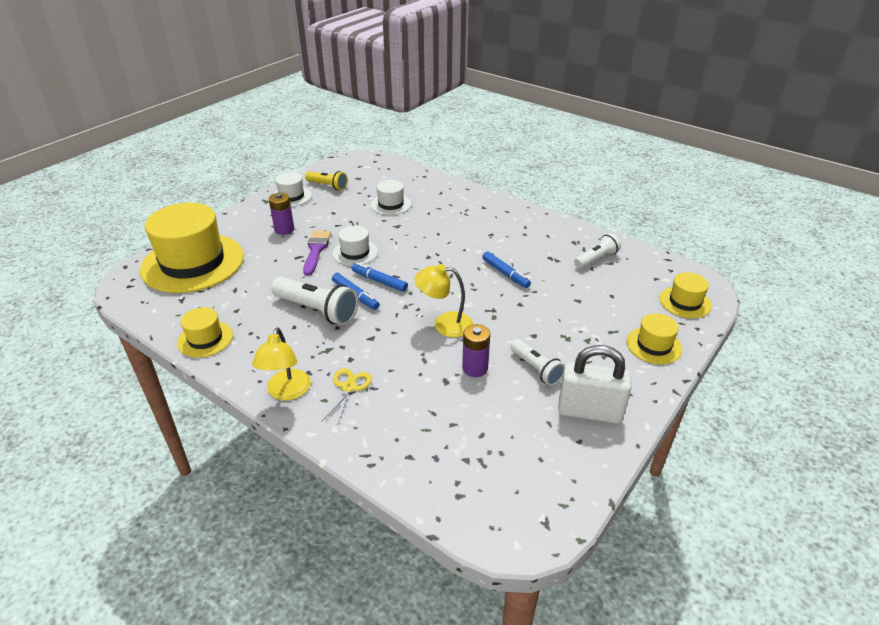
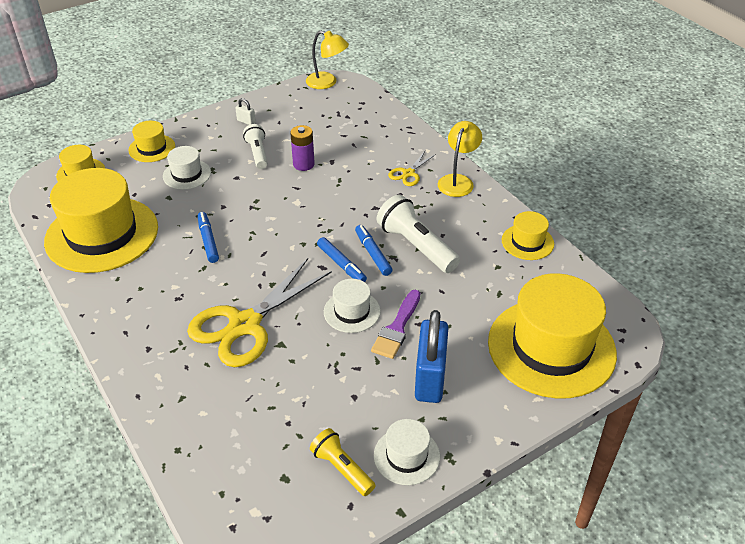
camera: 160 degrees left, 5 degrees up
(284, 229) = (430, 378): purple battery -> blue padlock
(391, 204) = (267, 391): white hat -> white hat (187, 174)
(429, 230) = (245, 325): none -> yellow scissors
(444, 324) = (304, 204): yellow lamp -> yellow lamp (327, 83)
(589, 411) = (246, 121): white padlock -> white padlock, size x0.41
(596, 259) = (102, 234): white flashlight -> yellow hat

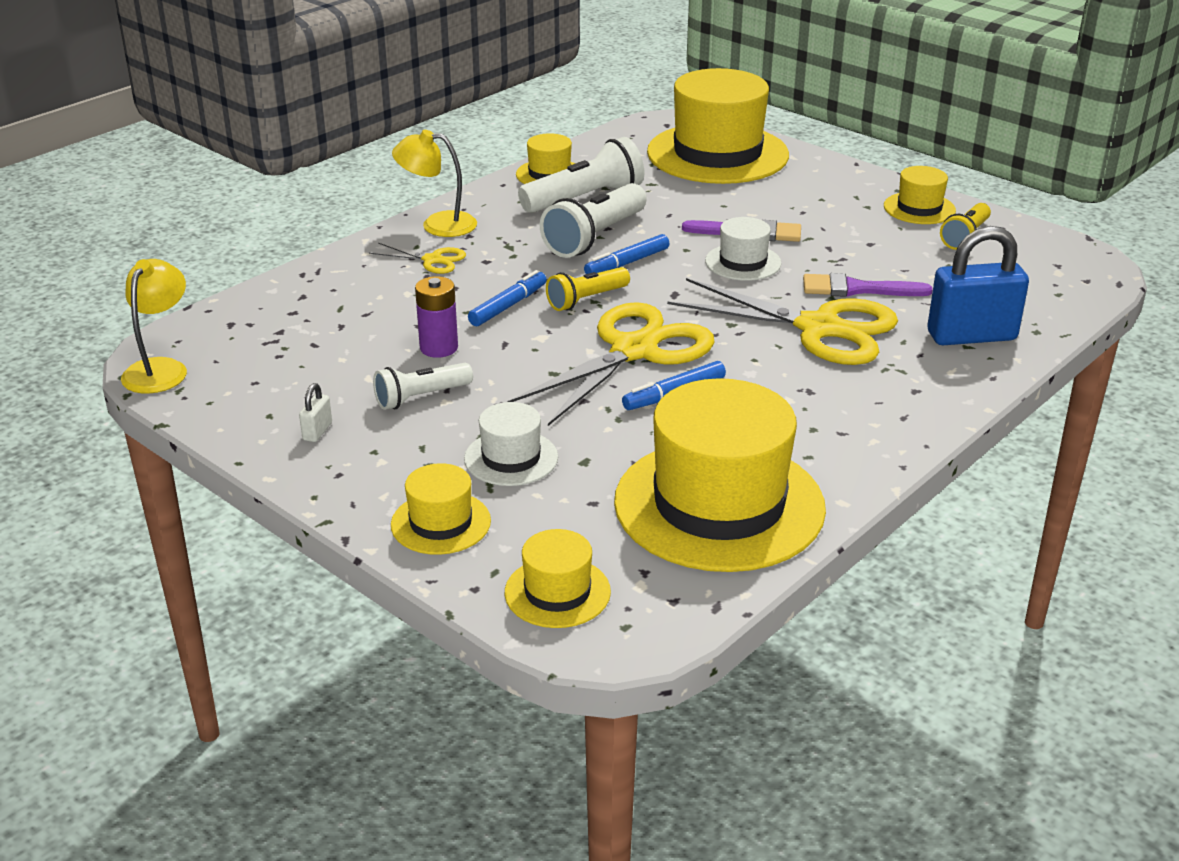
camera: 105 degrees left, 10 degrees down
(262, 235) = (633, 350): none -> yellow scissors
(287, 363) = (857, 289): none -> purple brush
(331, 227) = (586, 300): none -> yellow flashlight
(341, 264) = (661, 281): blue marker -> blue marker (508, 306)
(406, 456) = (919, 208): white hat -> yellow hat
(430, 378) = (810, 207): blue padlock -> blue padlock (971, 336)
(480, 253) = (585, 199): none -> white flashlight

